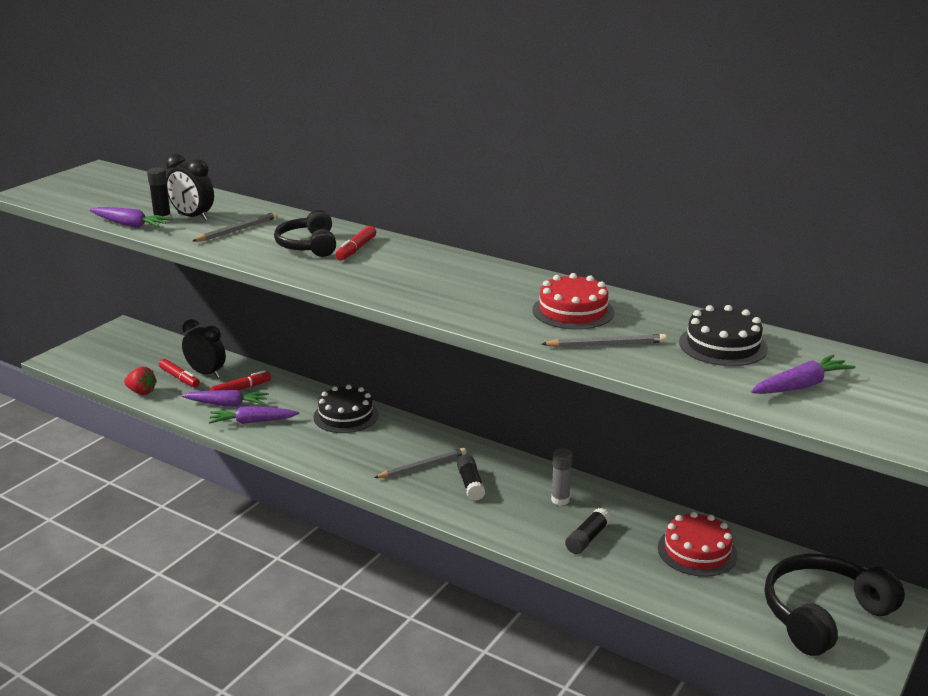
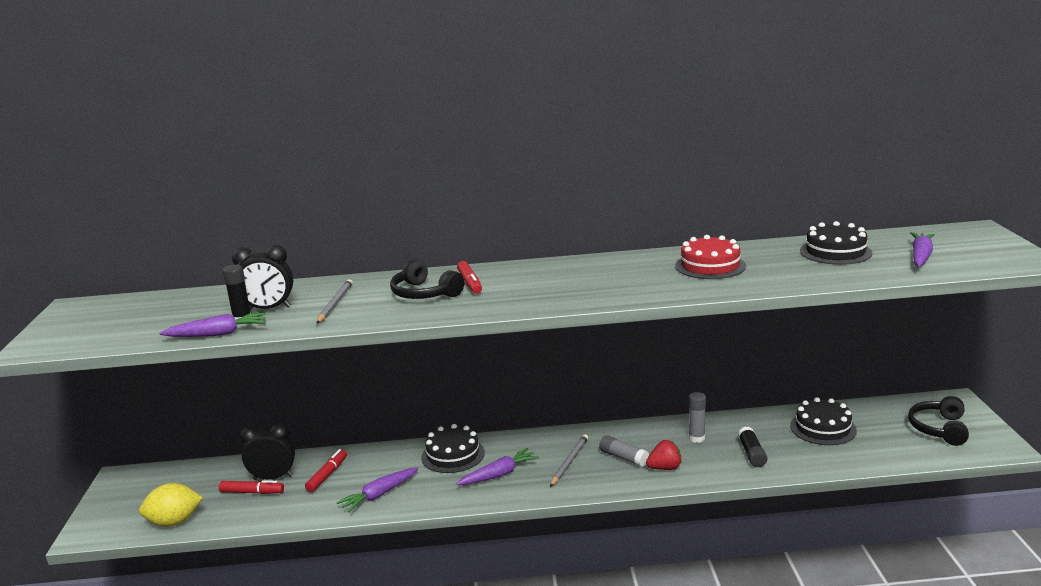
camera: 35 degrees left, 5 degrees down
(110, 376) = (174, 522): none -> yellow lemon
(141, 392) = (230, 520): red strawberry -> red strawberry (665, 468)
(227, 404) = (333, 493): purple carrot -> purple carrot (499, 474)
(470, 485) = (623, 458): black glue stick -> grey glue stick
(606, 344) = (774, 276): grey pencil -> none
(697, 551) = (823, 428): red cake -> black cake
(822, 614) = (939, 429): black headphones -> black headphones, size x0.66

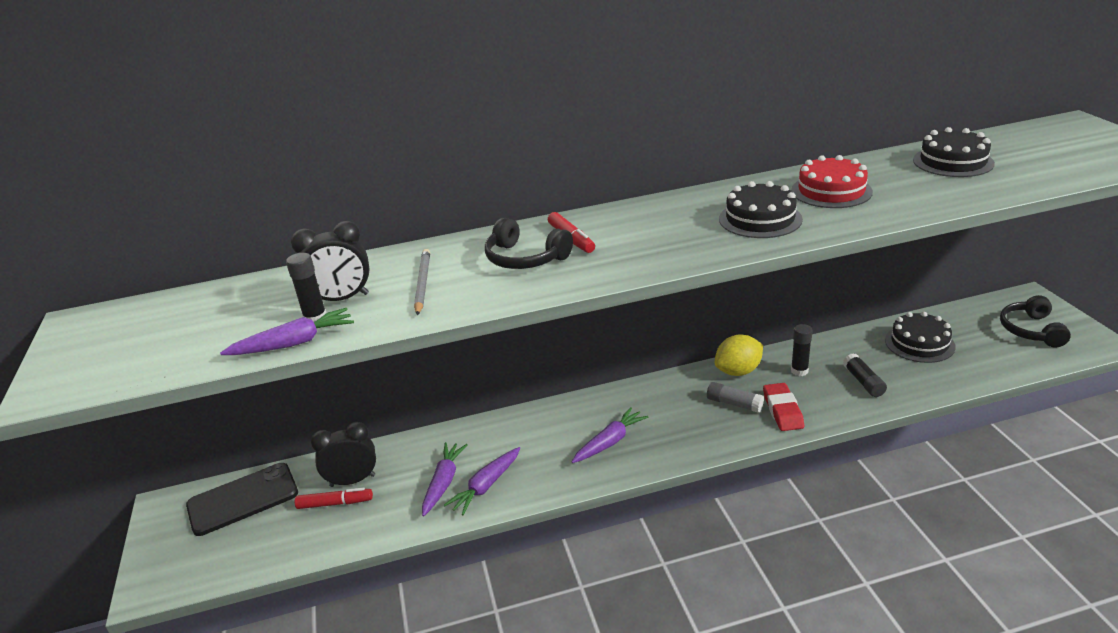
camera: 10 degrees left, 10 degrees up
(174, 522) = (254, 556): yellow lemon -> yellow lemon (738, 371)
(181, 480) = (243, 499): none -> black phone
(327, 475) = (415, 469): red marker -> none
(453, 455) = (548, 424): black cake -> black cake (760, 219)
(569, 462) = (679, 416): grey pencil -> none
(665, 468) = (782, 410): red strawberry -> red eraser
(697, 438) = (799, 371): grey glue stick -> black glue stick
(921, 256) = (1045, 159): purple carrot -> purple carrot (444, 482)

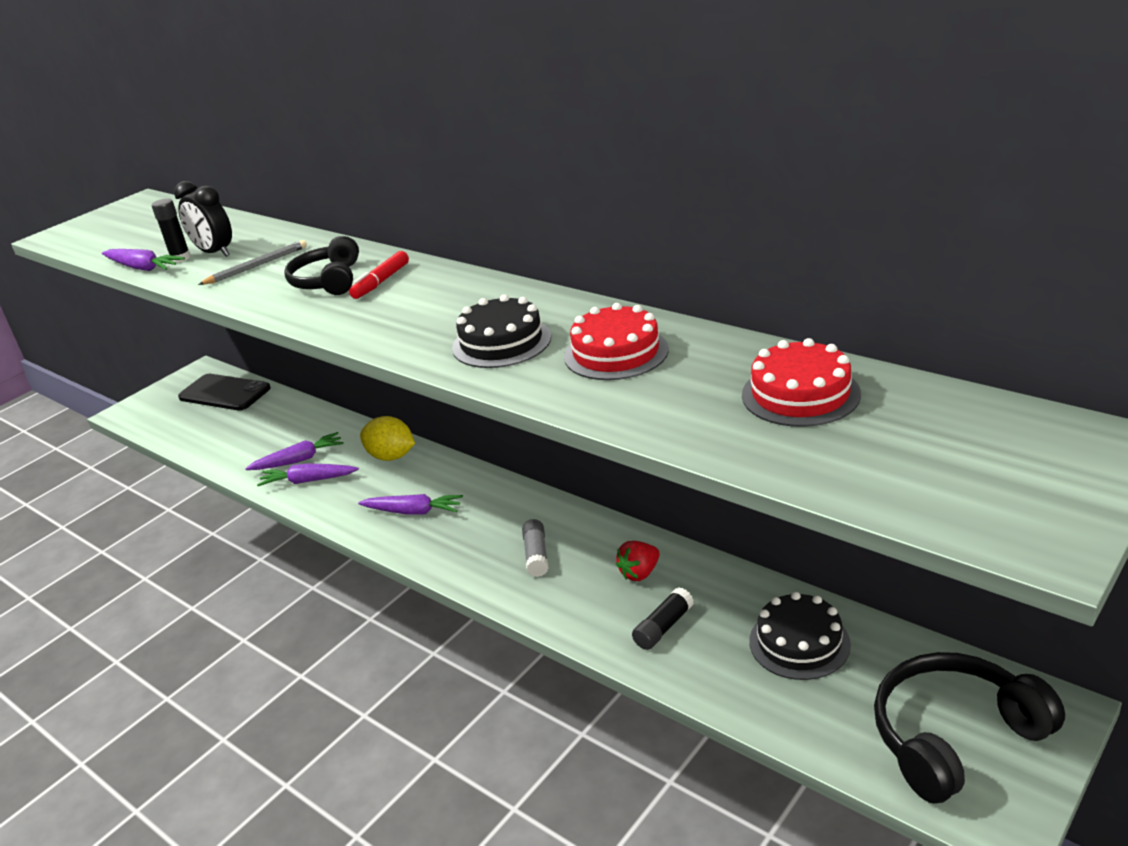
camera: 55 degrees right, 0 degrees up
(335, 503) = (244, 429): red marker -> none
(352, 480) = (273, 422): black clock -> none
(738, 371) = (598, 534): yellow lemon -> yellow lemon (391, 456)
(782, 410) = (553, 591): red eraser -> none
(799, 371) = (639, 573): black glue stick -> red strawberry
(953, 162) = (800, 394): black cake -> red cake
(1031, 330) = (954, 736): black headphones -> black headphones, size x1.52

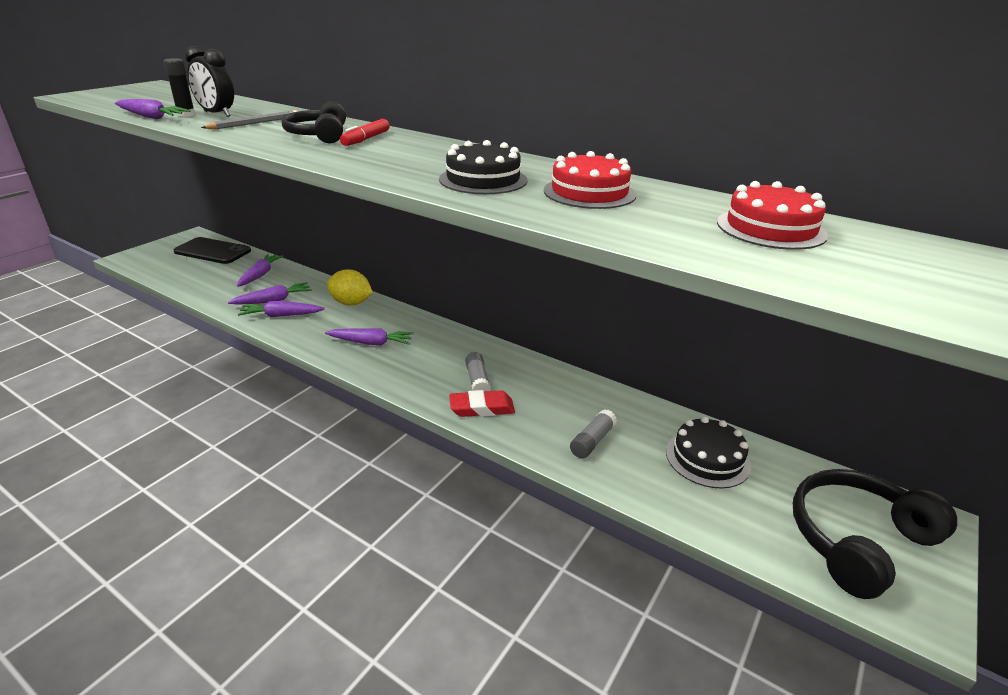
camera: 10 degrees left, 0 degrees up
(282, 423) = (260, 275): none -> purple carrot
(537, 591) = (481, 408): none -> red eraser
(639, 573) = (565, 398): red strawberry -> none
(663, 627) = (592, 441): black glue stick -> grey glue stick

